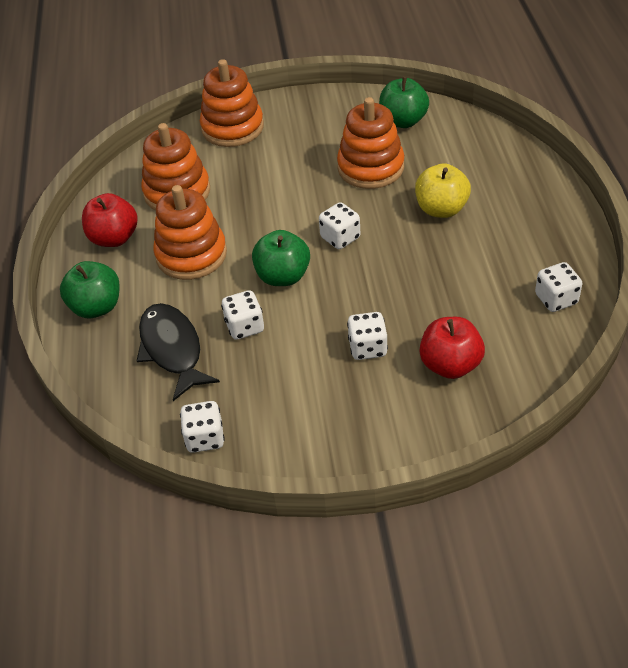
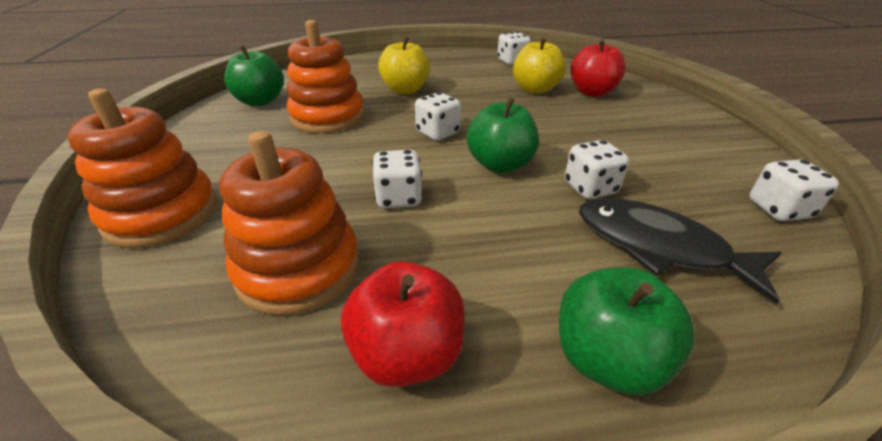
camera: 95 degrees left, 10 degrees down
(172, 349) = (658, 247): black fish -> black fish turned 60 degrees clockwise
(191, 255) = (461, 241): orange stacking toy -> none
(368, 348) = (589, 121): white dice -> white dice (399, 198)
(455, 313) = (535, 89): none -> yellow apple

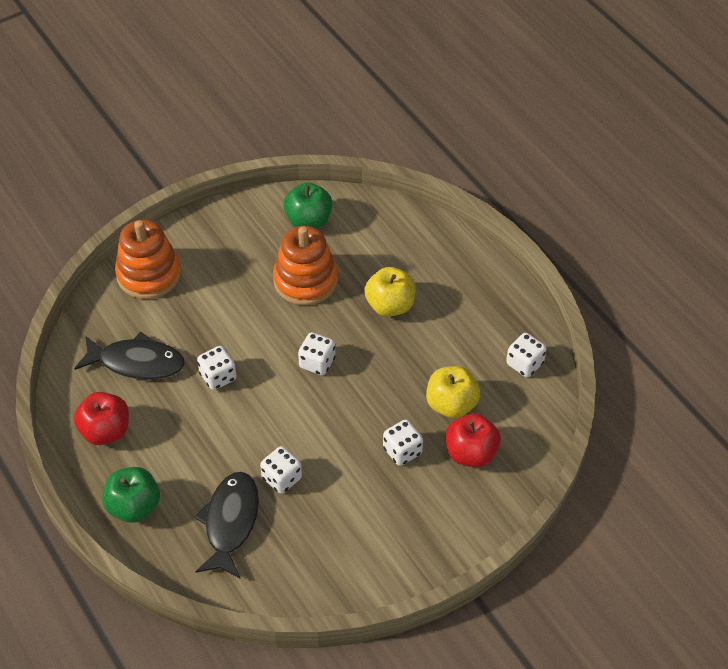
camera: 65 degrees right, 15 degrees up
(299, 268) = (137, 362): orange stacking toy -> black fish
(500, 165) = (287, 418): green apple -> none
(778, 209) = (307, 591): white dice -> white dice (402, 451)

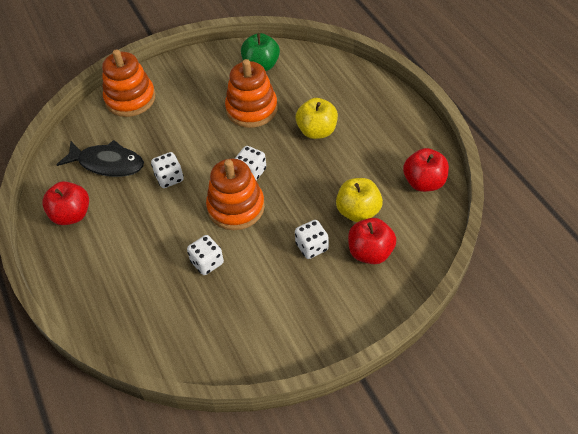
camera: 10 degrees right, 0 degrees up
(134, 506) = (81, 277): green apple -> none
(230, 522) = (158, 296): black fish -> none
(305, 408) = (236, 207): none -> orange stacking toy
(524, 364) = (424, 182): white dice -> red apple

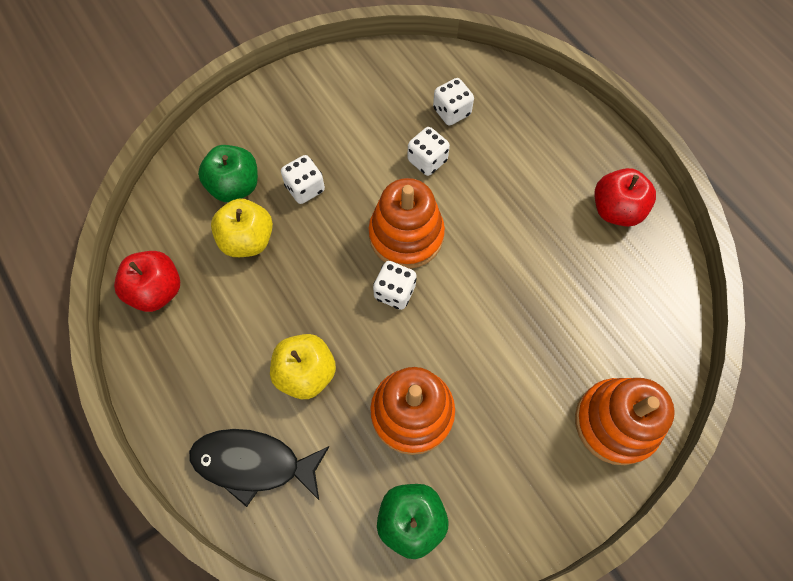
camera: 170 degrees right, 15 degrees up
(107, 163) = (601, 292): black fish -> black fish (253, 463)
(169, 178) = (506, 274): white dice -> white dice (451, 112)
(370, 252) = (235, 186): red apple -> green apple

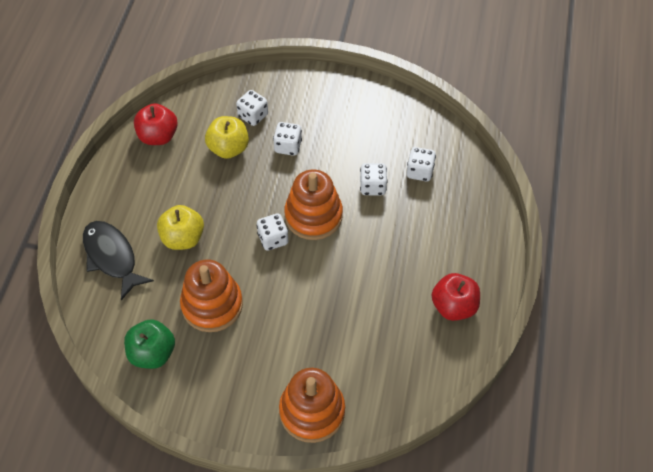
camera: 45 degrees right, 10 degrees down
(235, 186) = (253, 116): green apple -> white dice

